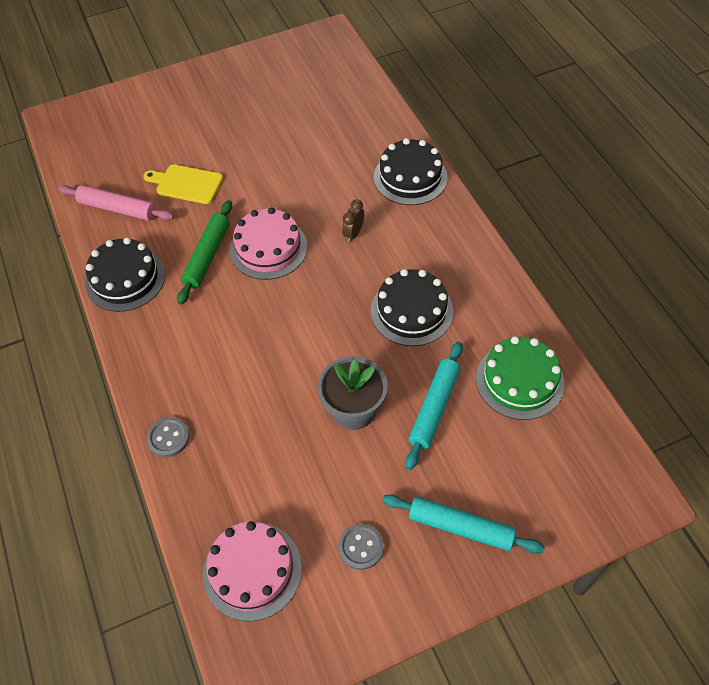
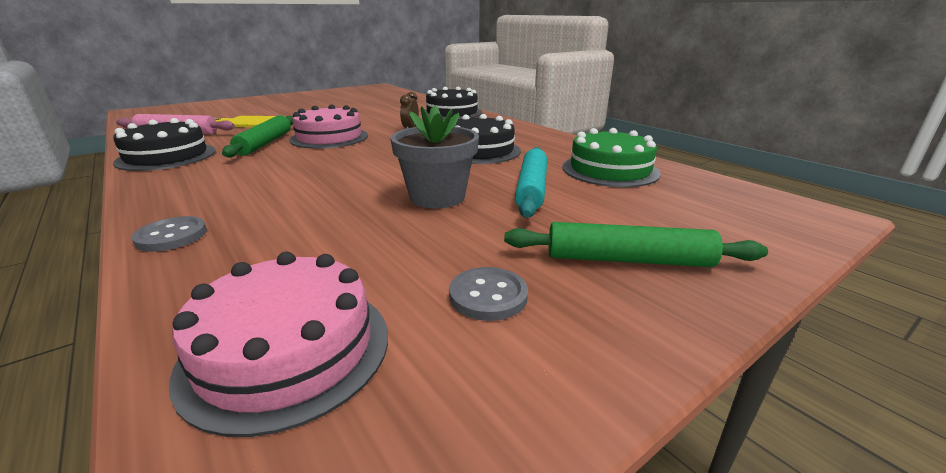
camera: 15 degrees left, 30 degrees down
(461, 527) = (628, 260): turquoise rolling pin -> green rolling pin

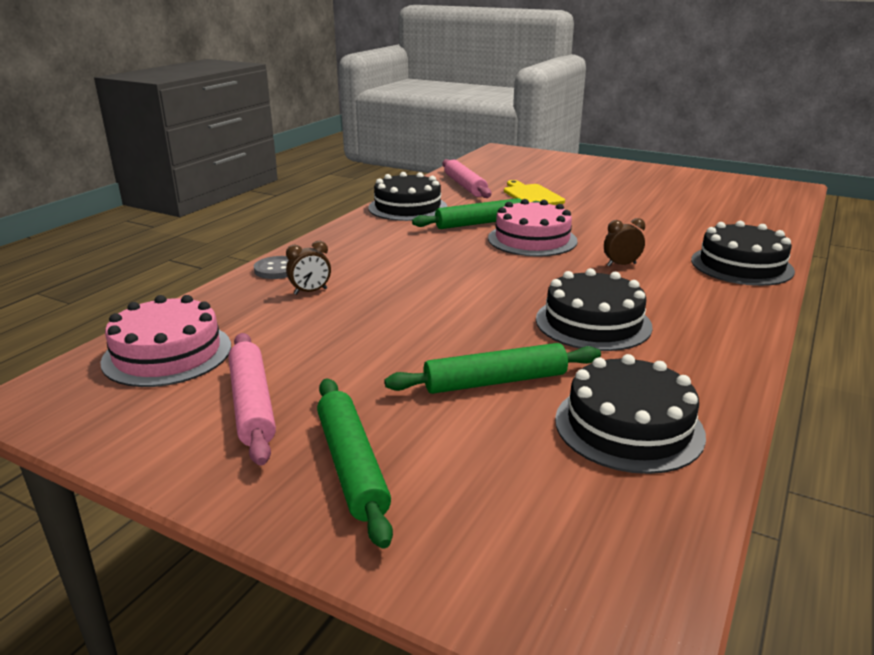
camera: 65 degrees right, 0 degrees up
(268, 227) = (310, 291): none -> brown clock
(437, 197) = (422, 337): grey flower pot -> none
(488, 296) = (252, 404): grey button -> pink rolling pin
(531, 189) = (495, 381): turquoise rolling pin -> green rolling pin
(610, 170) = (628, 426): green cake -> black cake

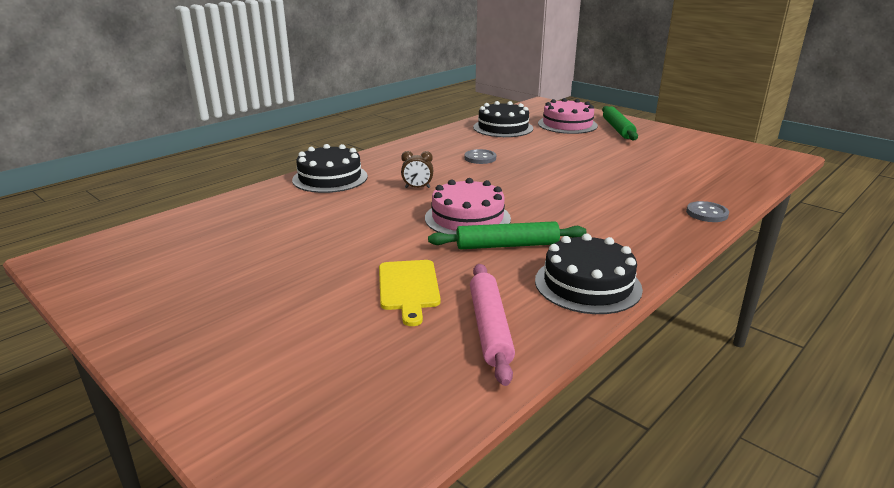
camera: 165 degrees left, 0 degrees up
(167, 353) = (736, 167): pink cake -> pink cake (567, 124)
(252, 404) = (669, 146): pink rolling pin -> none
(310, 291) = (667, 193): brown clock -> none
(495, 381) = (551, 143): green rolling pin -> none
(593, 323) = (480, 158): black cake -> grey button

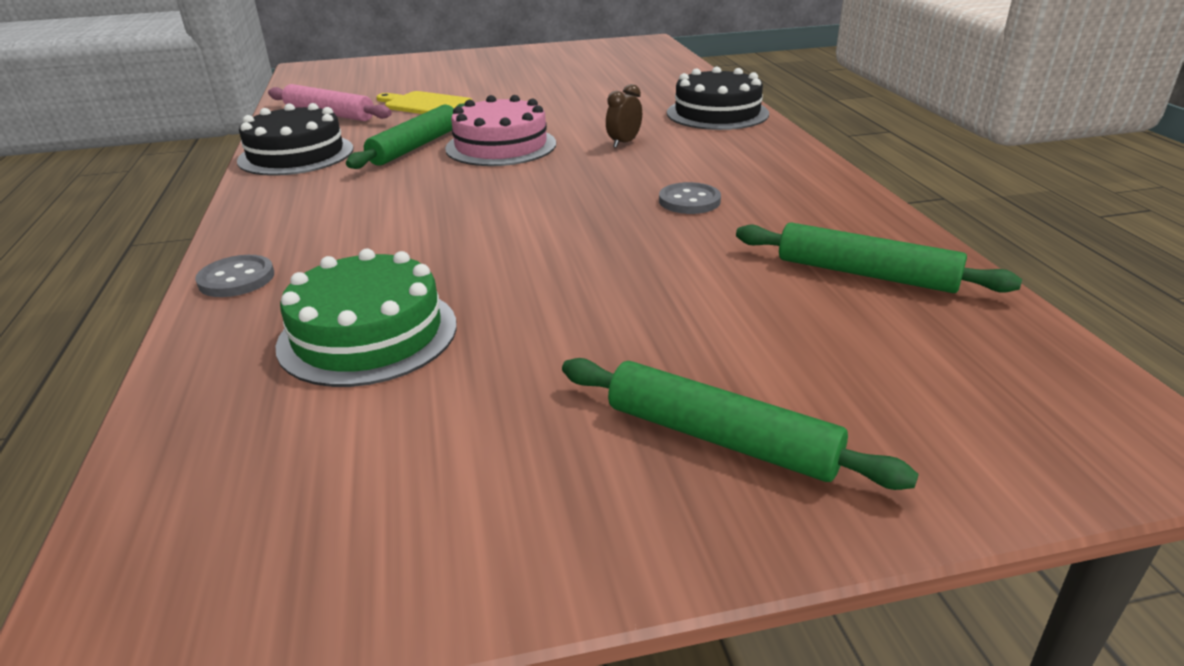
camera: 125 degrees right, 5 degrees up
(503, 128) = (866, 274): black cake -> green rolling pin
(567, 124) = (834, 370): pink cake -> none
(673, 175) = (368, 334): none -> green cake

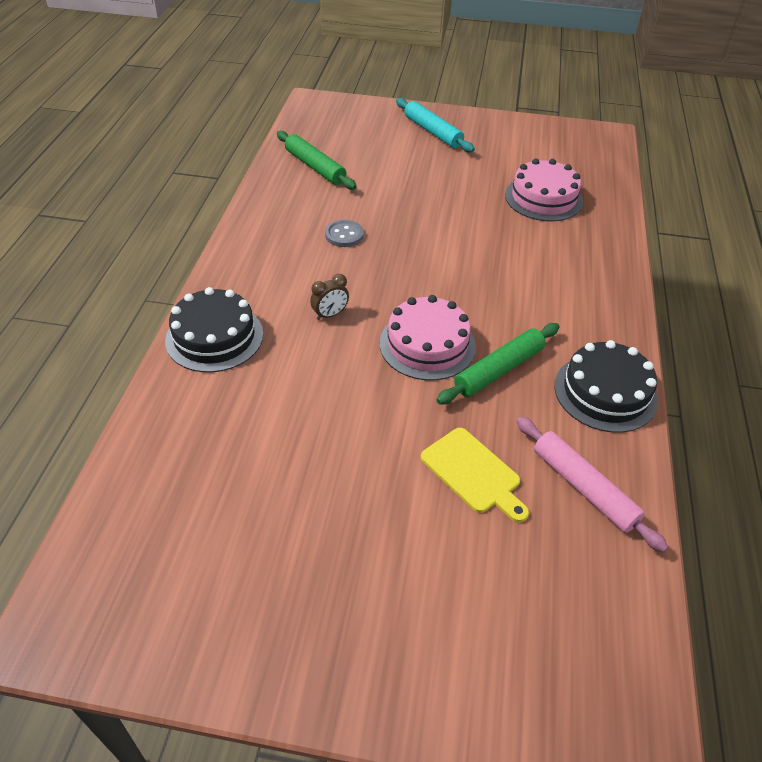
camera: 160 degrees left, 15 degrees up
(236, 279) = (613, 249): grey button -> none
(368, 334) = (543, 198): green cake -> pink cake
(720, 438) = (432, 132): green rolling pin -> turquoise rolling pin

